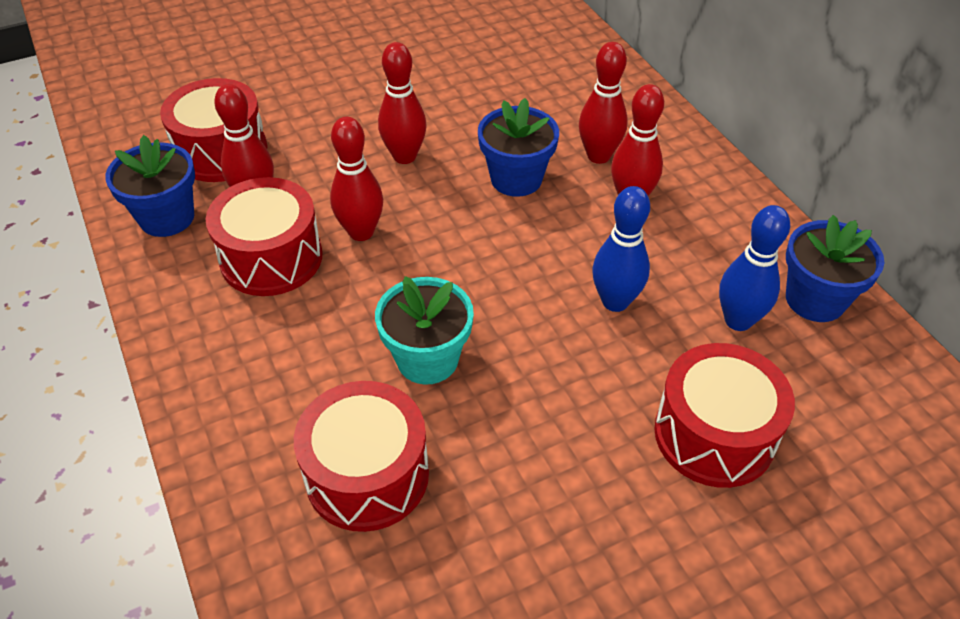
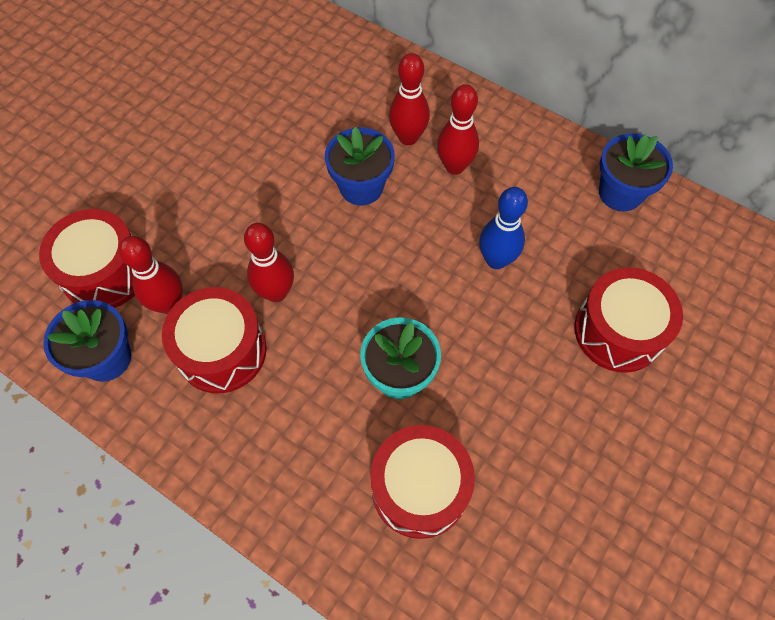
camera: 30 degrees left, 15 degrees up
(404, 156) = (262, 206): red bowling pin -> none
(738, 320) = (583, 234): blue bowling pin -> none

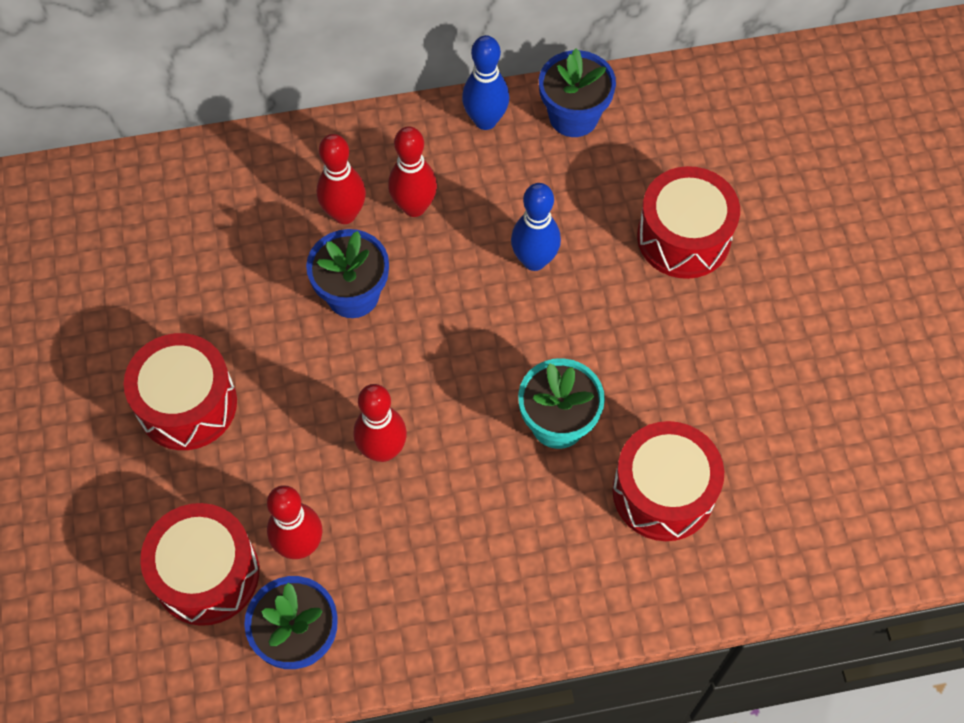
camera: 45 degrees left, 0 degrees up
(222, 351) = (393, 539): red drum -> red drum (187, 404)
(557, 151) = (485, 120): none -> blue bowling pin

